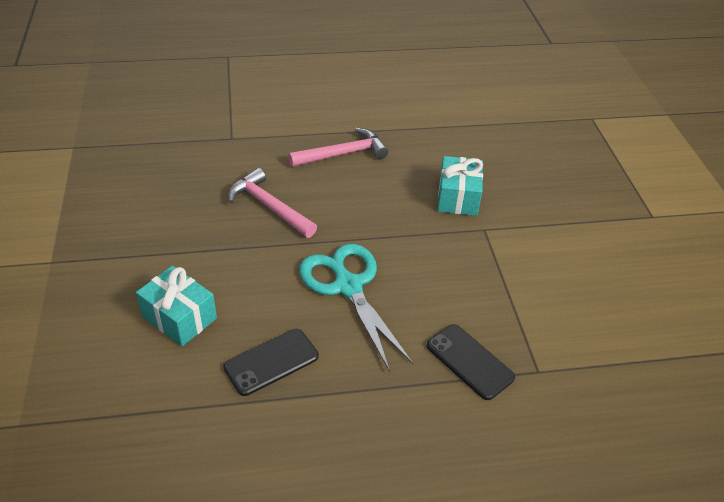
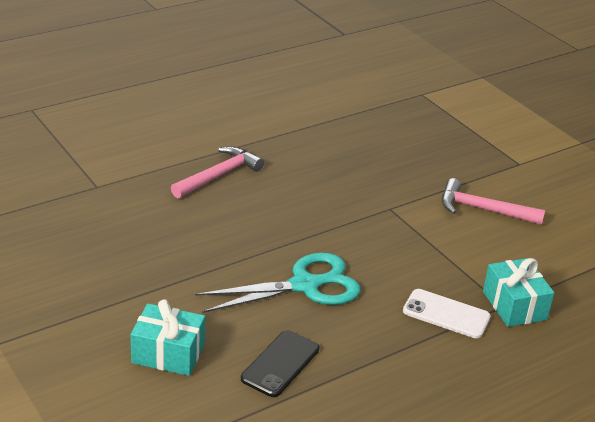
camera: 25 degrees left, 10 degrees down
(269, 207) = (182, 238): pink hammer -> pink hammer (483, 210)
(348, 286) = (304, 285): turquoise scissors -> turquoise scissors turned 120 degrees clockwise
(458, 197) = (350, 188): turquoise gift -> turquoise gift (514, 305)
(469, 361) = (446, 314): black phone -> white phone

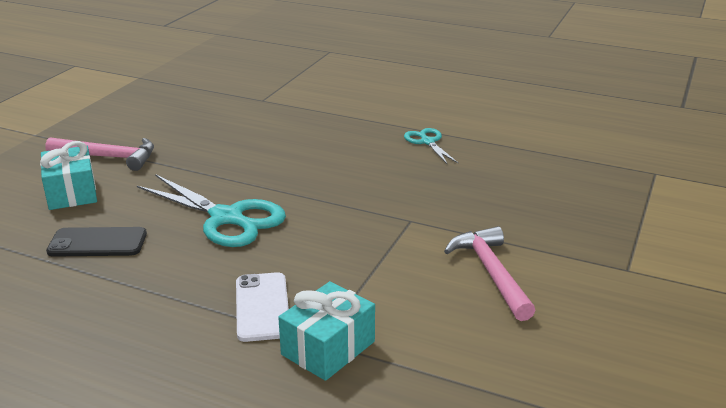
camera: 60 degrees right, 5 degrees down
(218, 175) = (344, 133): pink hammer -> pink hammer (108, 157)
(280, 148) = (427, 142): none -> turquoise scissors

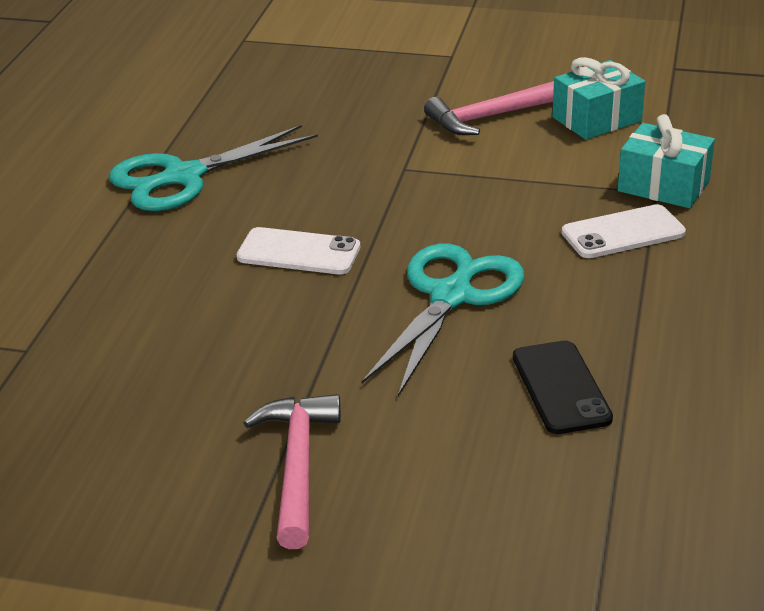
camera: 100 degrees left, 5 degrees up
(72, 193) = (434, 464): turquoise gift -> turquoise gift (596, 119)
(312, 172) = (298, 252): none -> white phone
(427, 142) = (183, 177): turquoise scissors -> turquoise scissors, size x1.87

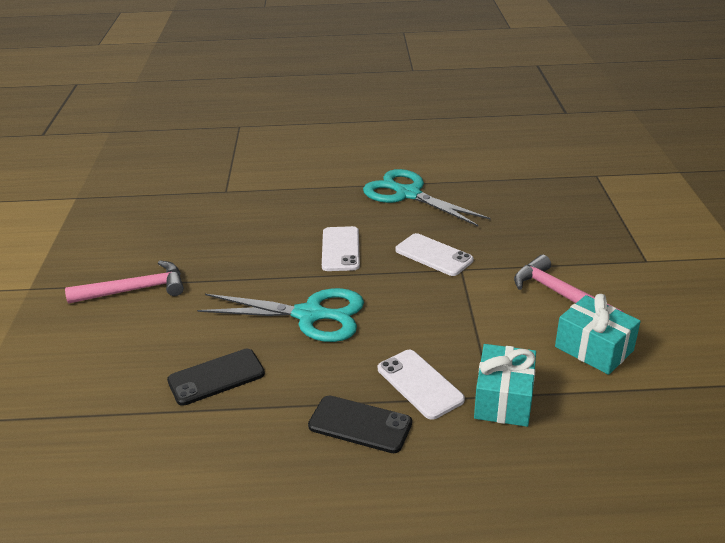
camera: 75 degrees right, 0 degrees up
(360, 182) = (433, 255): none -> white phone
(683, 283) = (360, 425): none -> black phone

